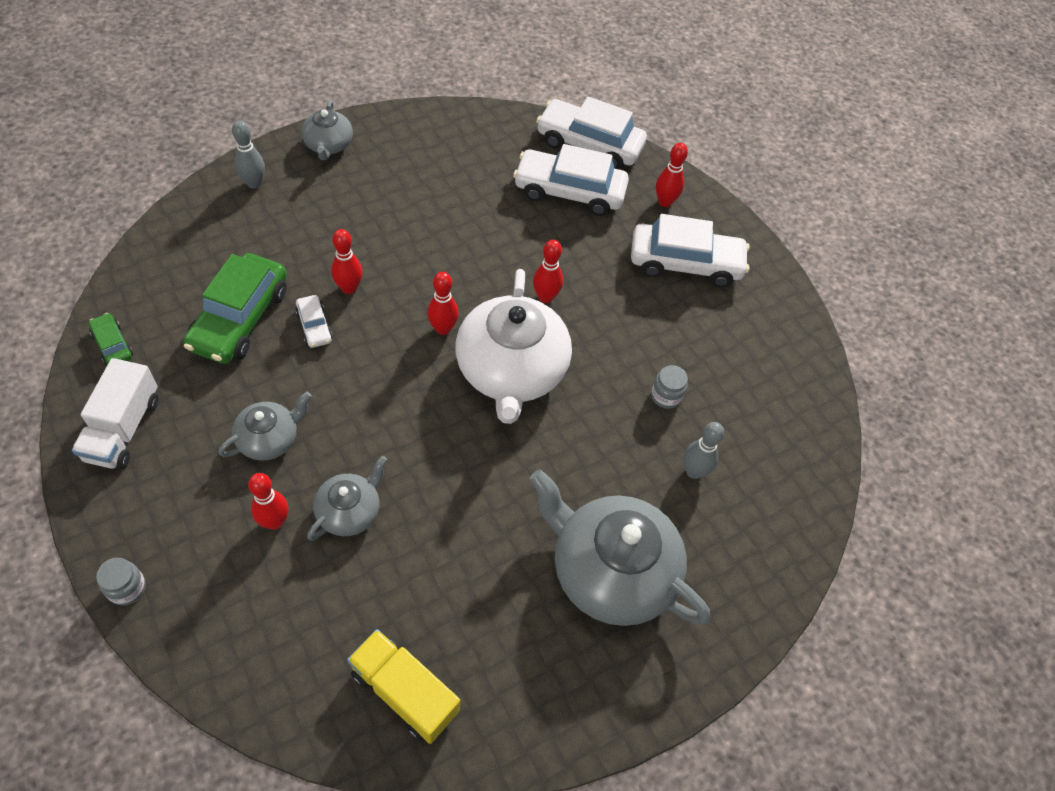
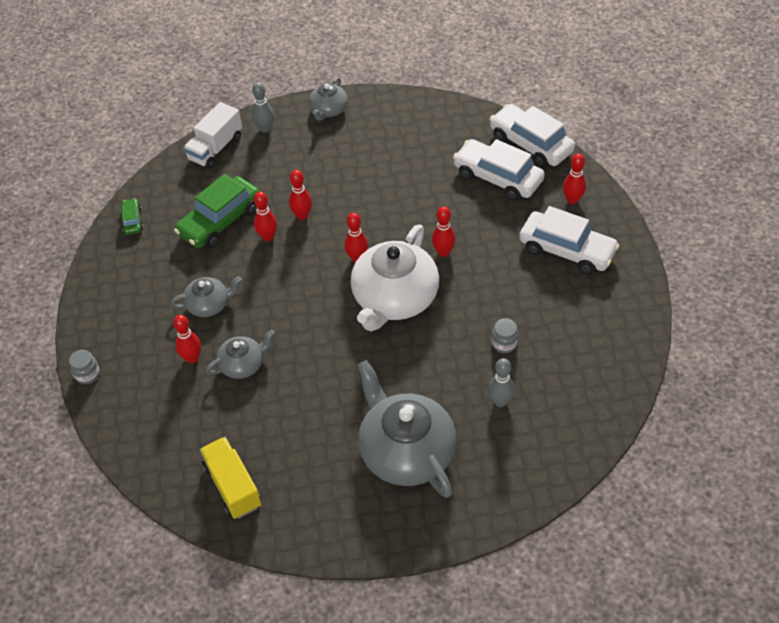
camera: 30 degrees right, 5 degrees down
(123, 429) = (120, 276): white truck -> white truck (215, 148)
(314, 326) = (268, 237): white car -> red bowling pin

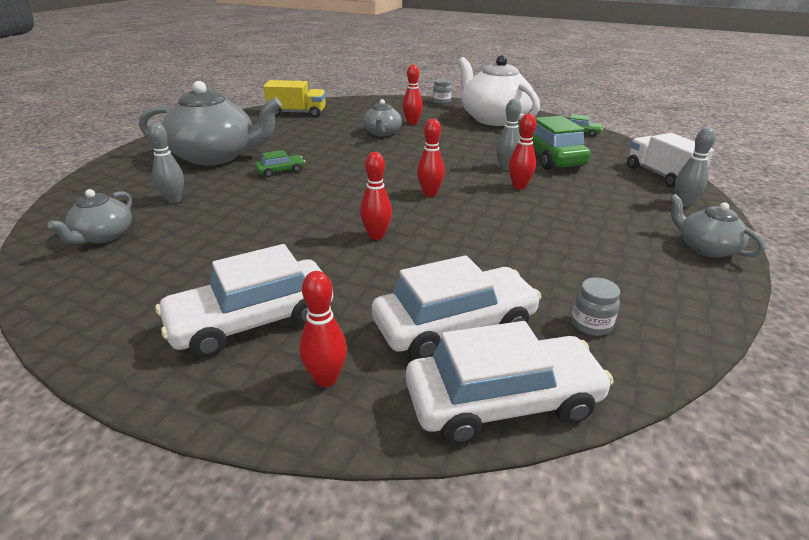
camera: 120 degrees right, 20 degrees down
(209, 305) = (455, 136): grey teapot -> grey teapot (103, 236)
(268, 237) = (506, 167): red bowling pin -> grey bowling pin
(394, 298) = (356, 194): white teapot -> white teapot (493, 119)
(395, 376) = (281, 171): none -> green car
(504, 344) = (218, 223): grey jar -> grey jar (591, 324)

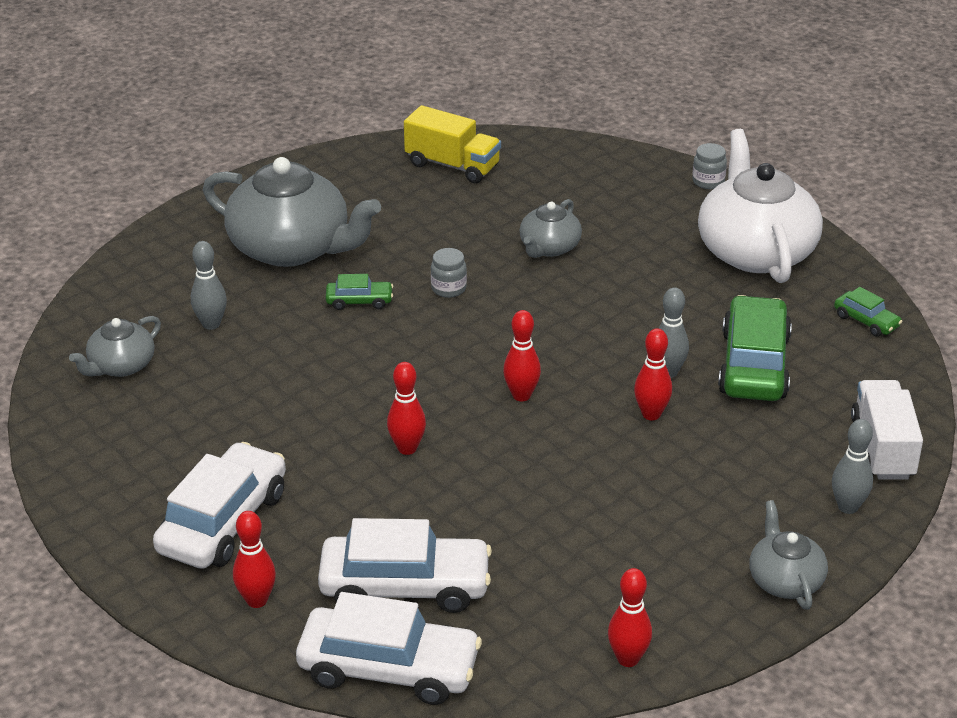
camera: 25 degrees right, 5 degrees up
(252, 321) = (223, 522): white car -> white car turned 120 degrees clockwise
(412, 123) = (613, 232): red bowling pin -> red bowling pin (628, 659)
(591, 324) = (540, 627): grey jar -> grey jar (448, 288)

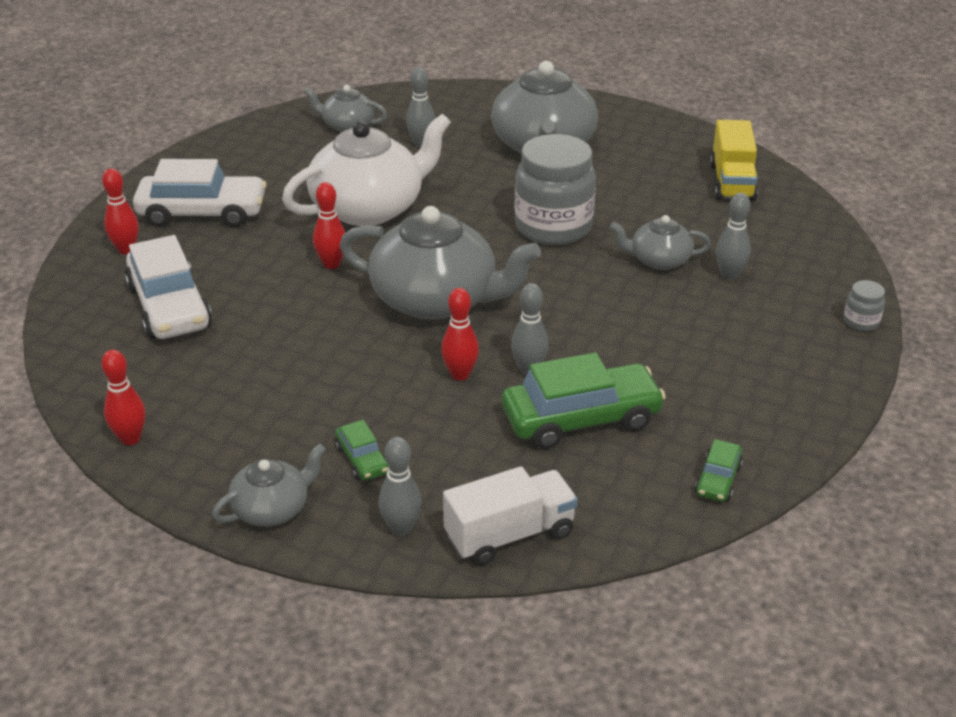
camera: 65 degrees right, 0 degrees up
(359, 301) = (501, 193): green car -> green car (362, 459)
(389, 668) = (76, 324): white car -> none
(448, 288) = (553, 227): grey jar -> grey jar, size x2.39
(521, 395) = (436, 300): red bowling pin -> grey teapot
(599, 219) = (729, 275): none -> grey bowling pin
(755, 251) = (770, 378): white teapot -> white teapot (369, 208)

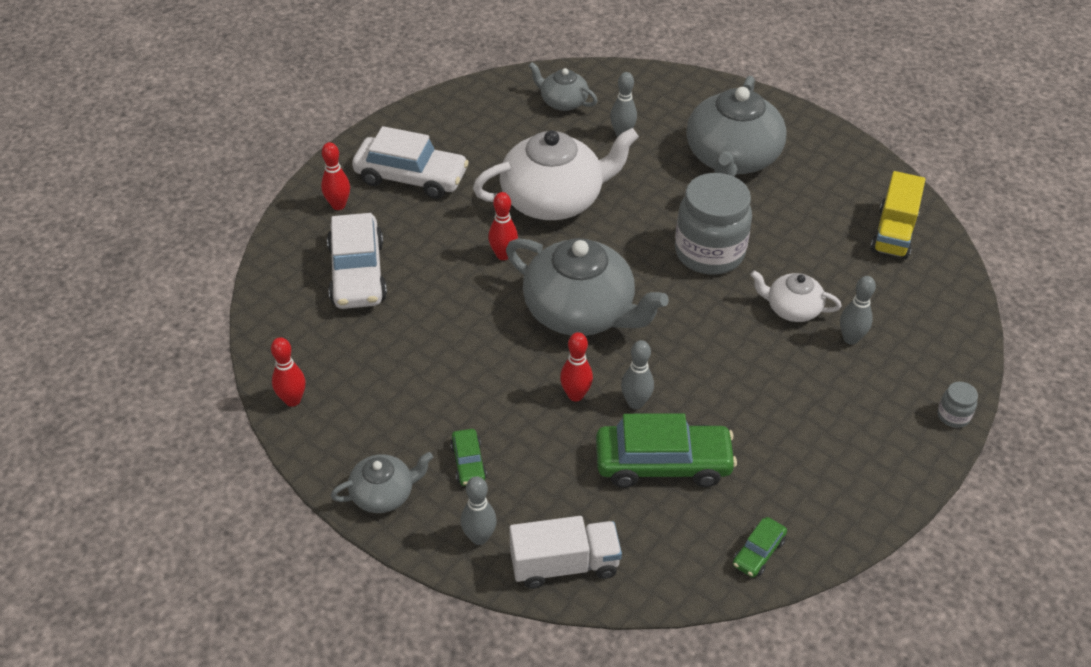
camera: 15 degrees right, 10 degrees up
(659, 260) = (792, 309): grey teapot -> white teapot

